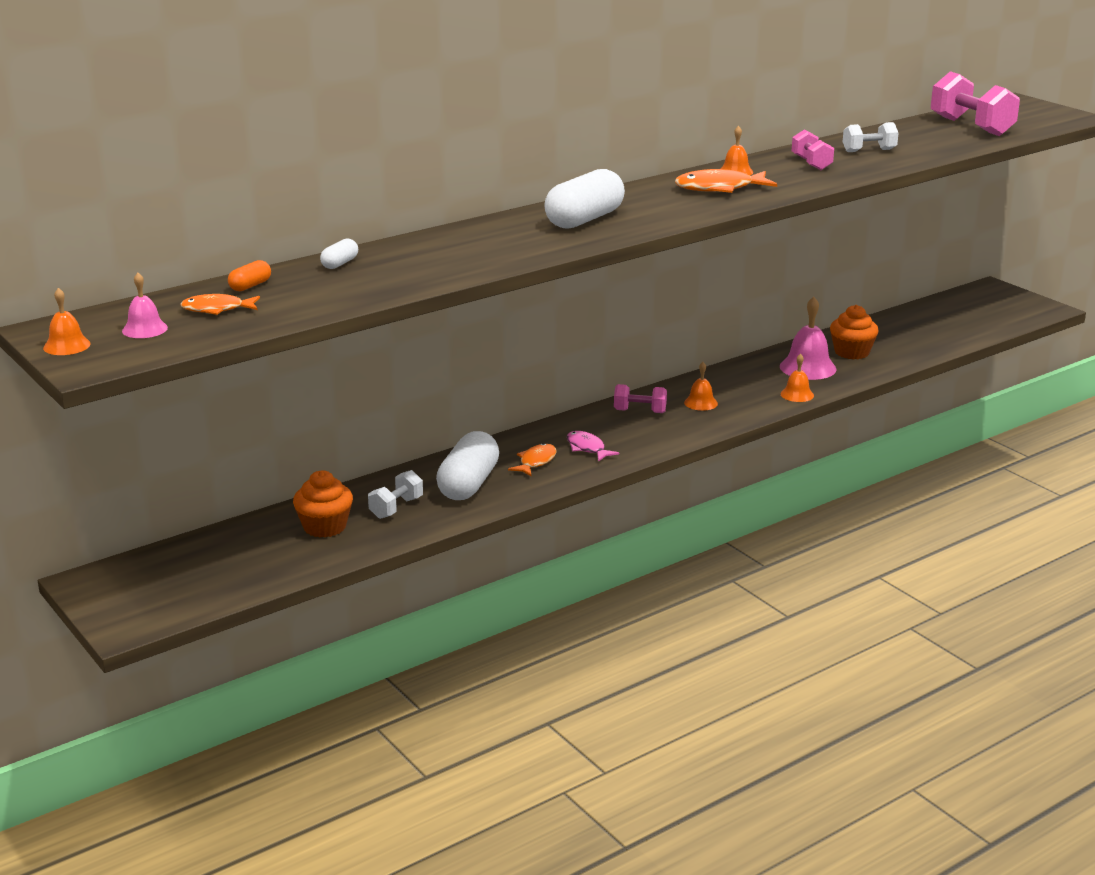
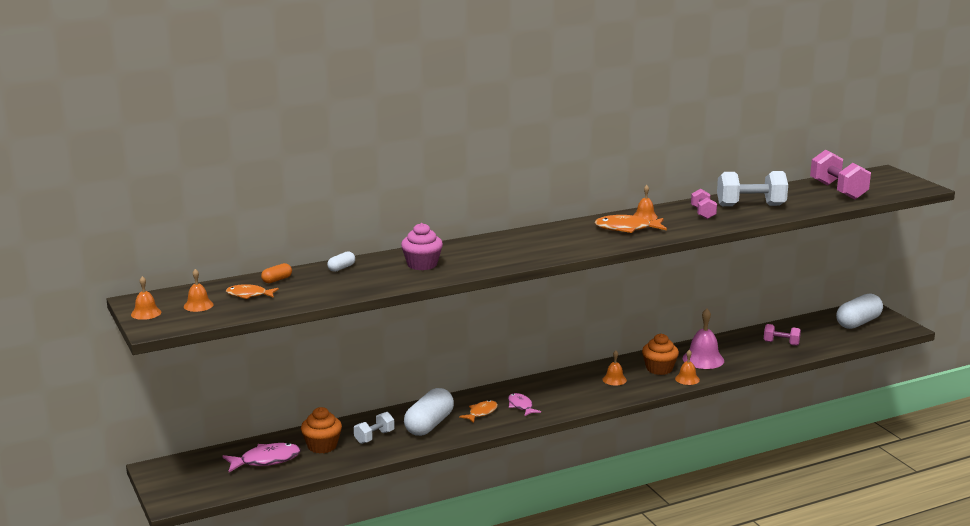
camera: 10 degrees right, 5 degrees down
(144, 329) = (198, 305): pink bell -> orange bell
(249, 554) = (266, 460): none -> pink fish
(456, 252) = (422, 264): none -> pink cupcake
(584, 219) = (520, 246): white capsule -> white capsule (858, 323)
(640, 411) = (568, 382): pink dumbbell -> pink dumbbell (781, 343)
(851, 352) = (740, 350): orange cupcake -> orange cupcake (659, 369)
(869, 151) = (750, 206): white dumbbell -> white dumbbell, size x1.78

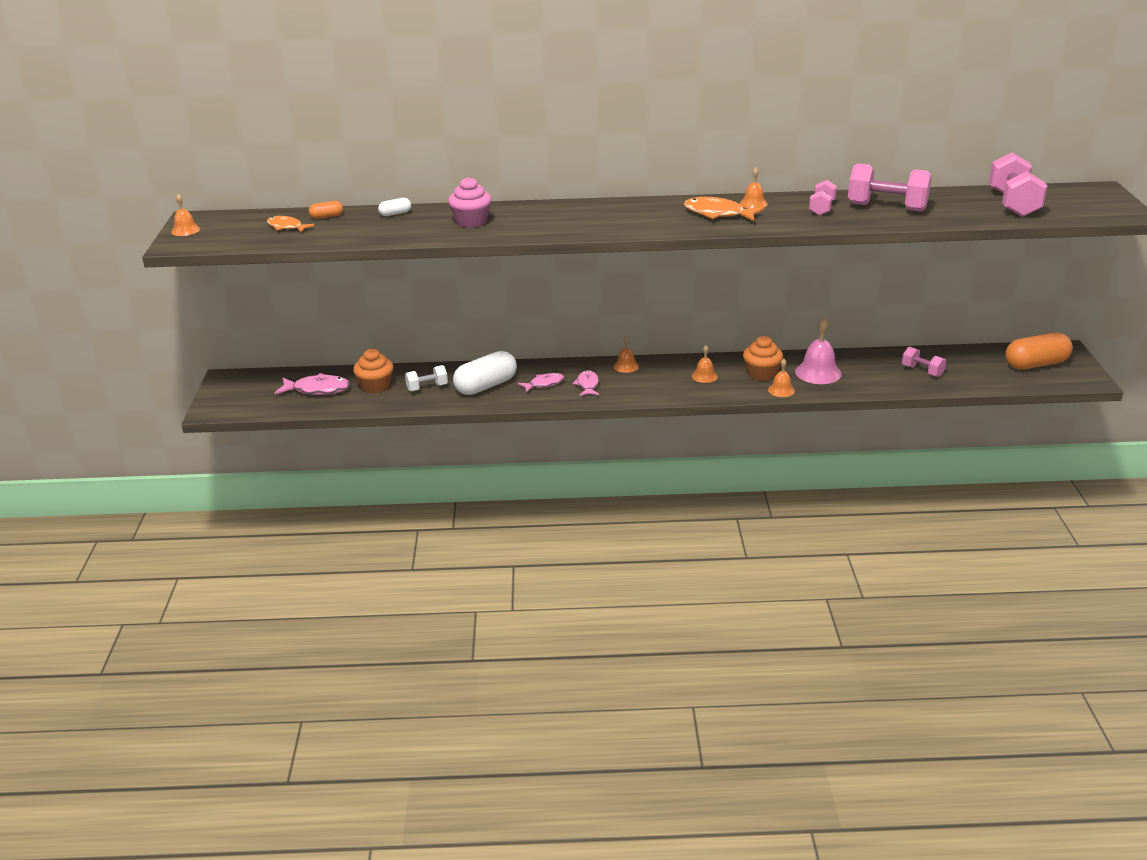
camera: 25 degrees right, 10 degrees up
(198, 305) = (234, 230): orange bell -> orange bell (626, 366)
(481, 413) = (544, 384): orange fish -> pink fish
(750, 206) = (886, 207): white dumbbell -> pink dumbbell
(858, 323) = (1036, 364): white capsule -> orange capsule

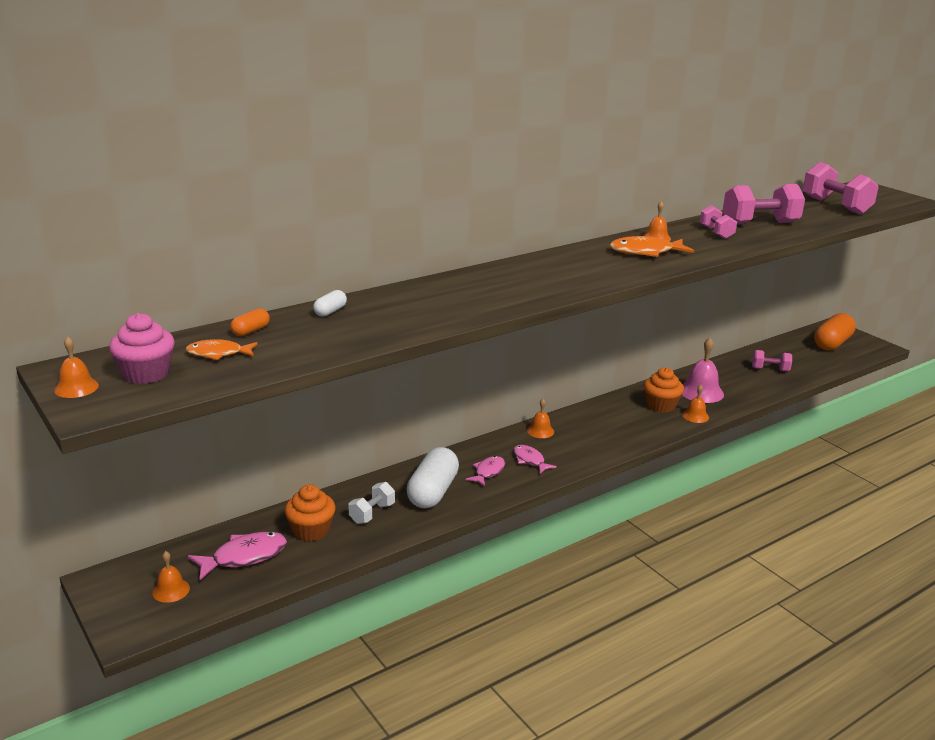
camera: 35 degrees left, 5 degrees down
(471, 221) = (430, 303): pink cupcake -> pink cupcake (146, 373)
(704, 376) = (619, 421): orange bell -> orange bell (171, 590)

